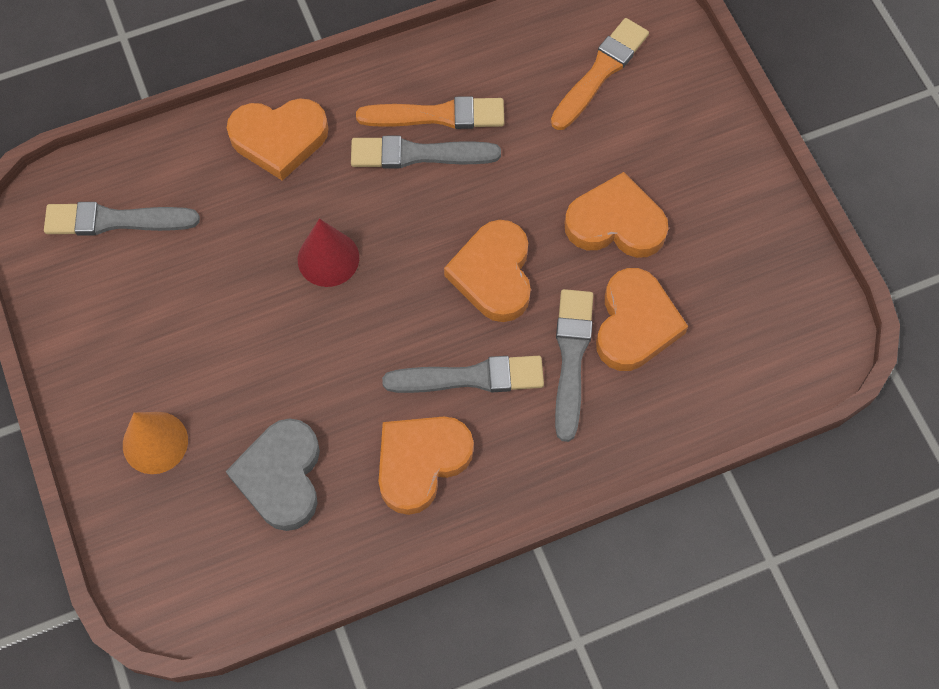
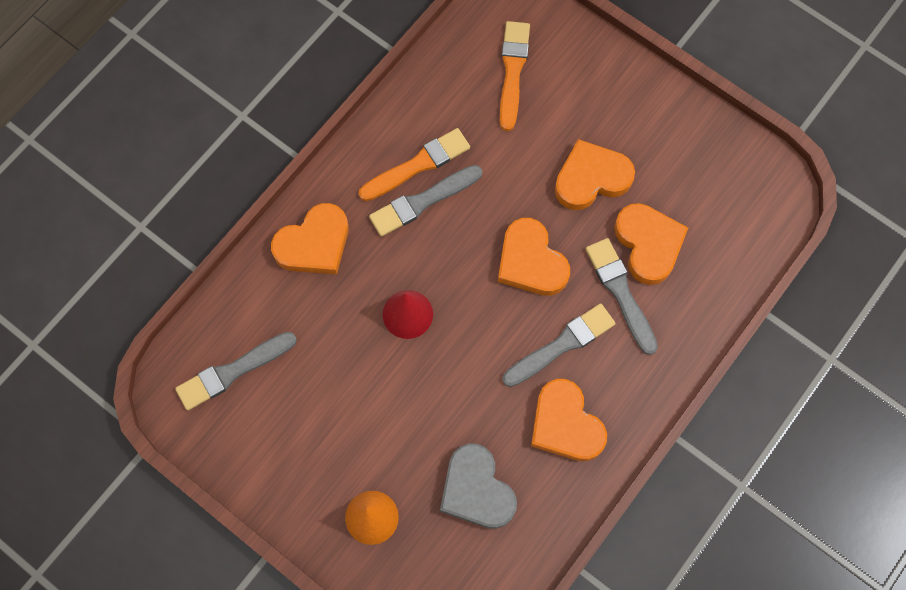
camera: 30 degrees left, 5 degrees up
(421, 462) = (565, 424): orange heart -> orange heart turned 45 degrees counterclockwise

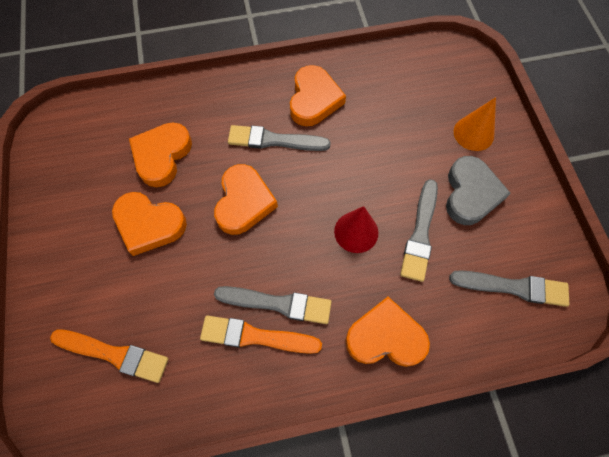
camera: 140 degrees left, 5 degrees down
(476, 490) = (397, 104): grey heart -> grey heart (471, 193)
(512, 71) = (114, 354): orange brush -> orange brush turned 120 degrees counterclockwise
(621, 292) = (209, 142): grey brush -> grey brush (420, 233)

